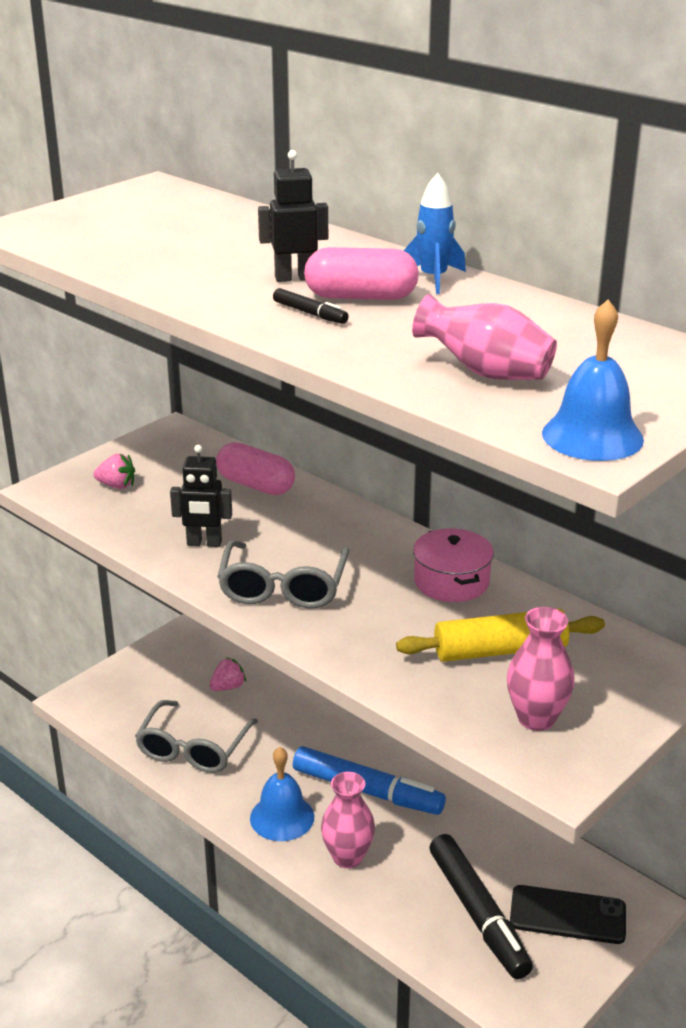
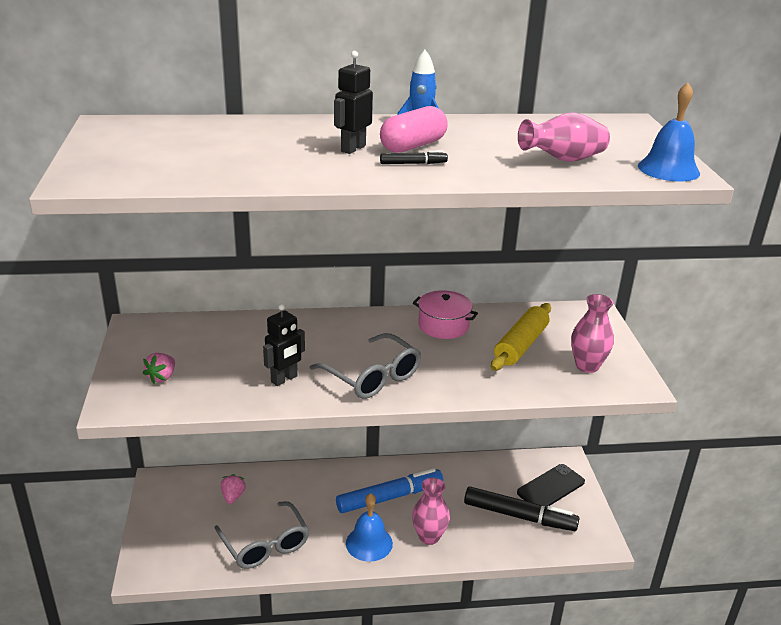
camera: 50 degrees left, 0 degrees up
(117, 485) = (162, 377): pink strawberry -> pink strawberry turned 150 degrees clockwise
(255, 485) = (251, 331): pink capsule -> none

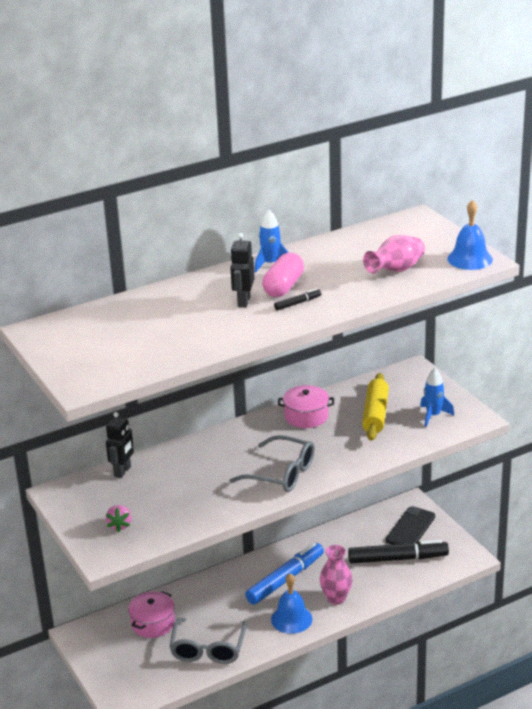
camera: 20 degrees left, 0 degrees up
(233, 496) = (153, 623): pink strawberry -> pink pot
(265, 544) = (208, 649): grey glasses -> grey glasses turned 60 degrees clockwise
(284, 379) = (216, 496): black robot -> black robot (123, 471)
(587, 366) = (433, 416): pink vase -> blue rocket

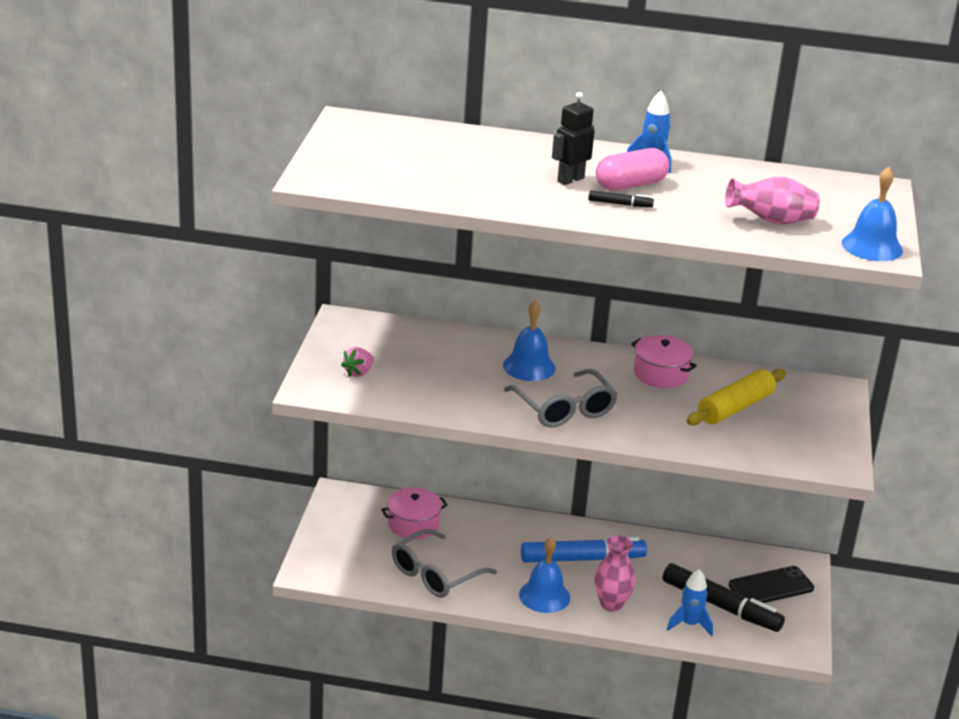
camera: 35 degrees right, 0 degrees up
(123, 471) = (422, 332): black robot -> none
(222, 457) = (529, 366): none -> blue bell
(433, 416) = (796, 440): blue rocket -> blue rocket (689, 624)

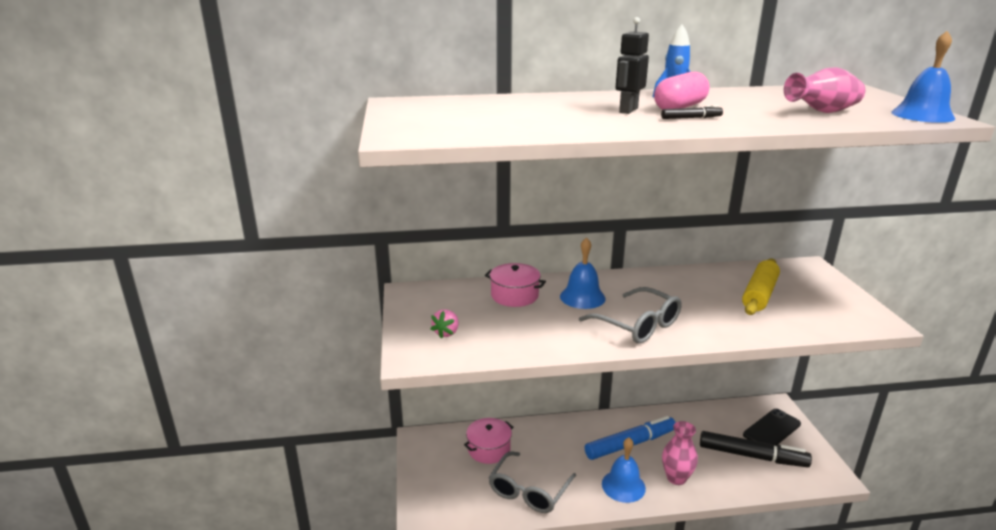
camera: 15 degrees left, 5 degrees down
(661, 374) = (683, 281): pink pot -> pink pot (514, 295)
(689, 624) = (743, 479): blue rocket -> none

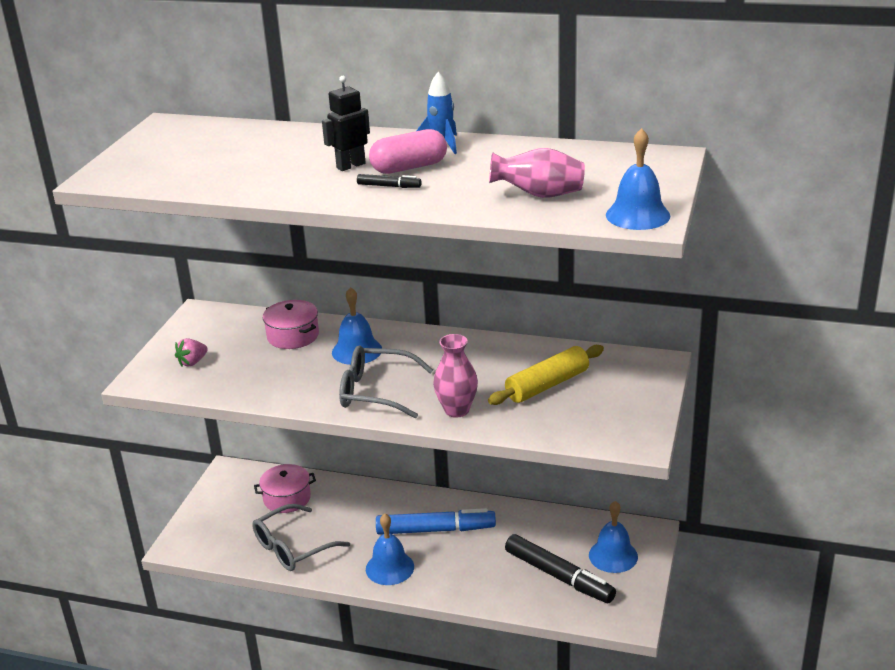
camera: 25 degrees right, 5 degrees up
(638, 325) = (376, 392): grey glasses -> grey glasses turned 120 degrees clockwise
(676, 478) = (452, 575): pink vase -> pink vase (457, 410)
(772, 429) = (613, 556): black phone -> blue bell

